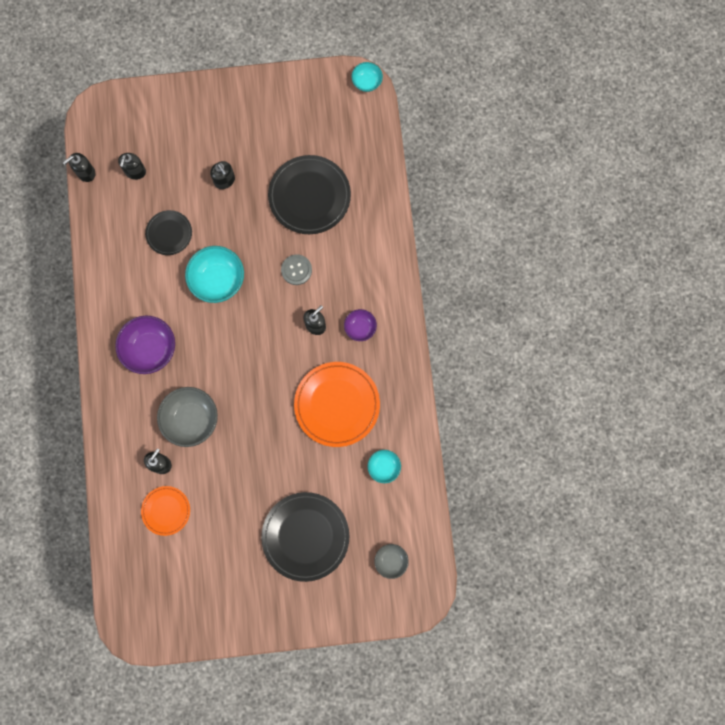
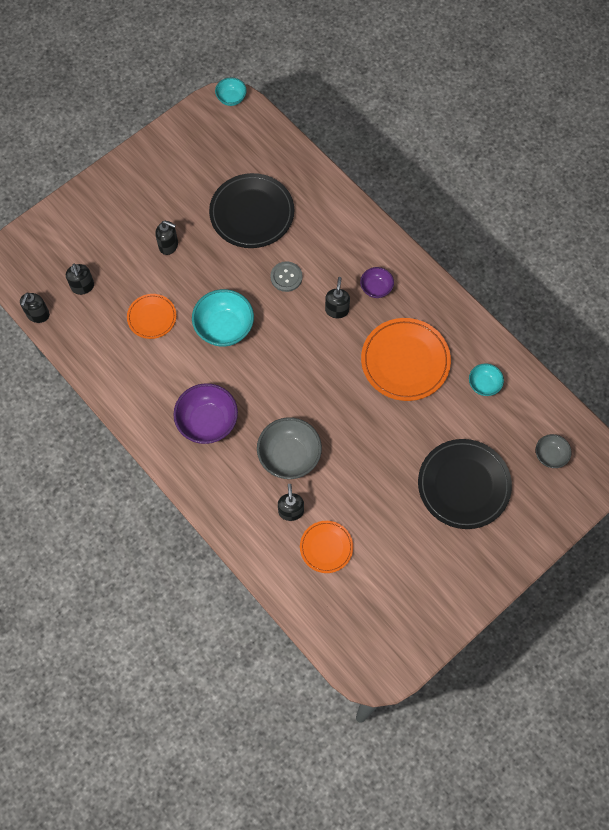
camera: 35 degrees left, 10 degrees down
(169, 233) = (152, 317): black plate -> orange plate

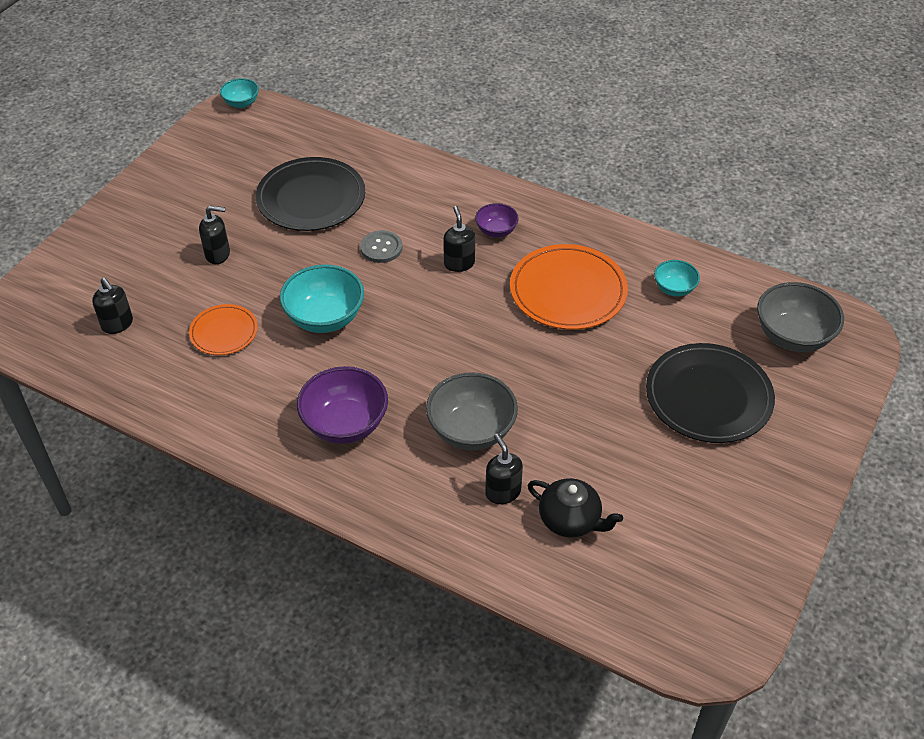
camera: 20 degrees left, 20 degrees down
(38, 315) = (64, 370): black soap dispenser -> none
(326, 547) = (570, 520): orange plate -> black teapot
(550, 455) = (792, 336): grey bowl -> grey bowl, size x1.79

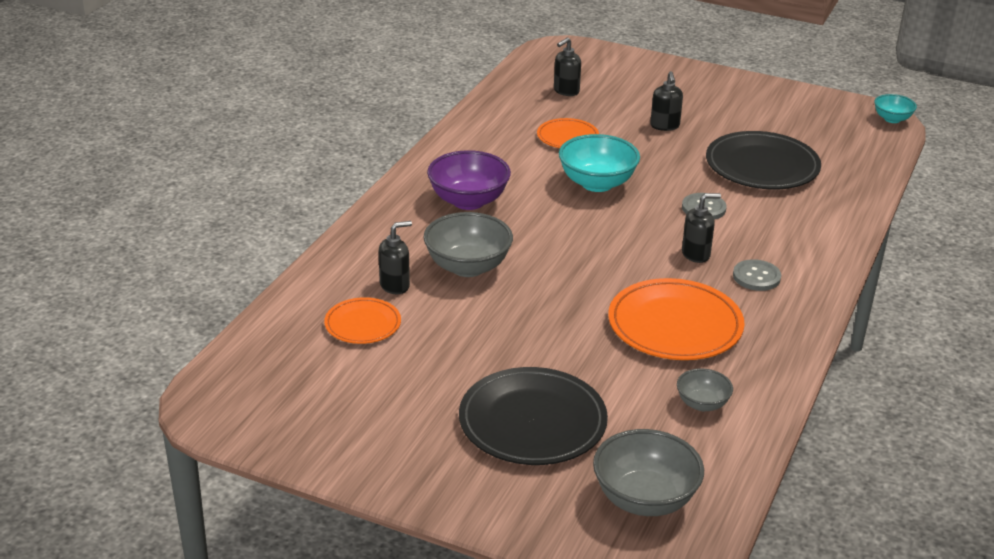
camera: 85 degrees right, 15 degrees down
(496, 231) = (756, 277): purple bowl -> grey button
(570, 520) = (363, 324): black teapot -> orange plate
(674, 289) = (702, 404): turquoise bowl -> grey bowl

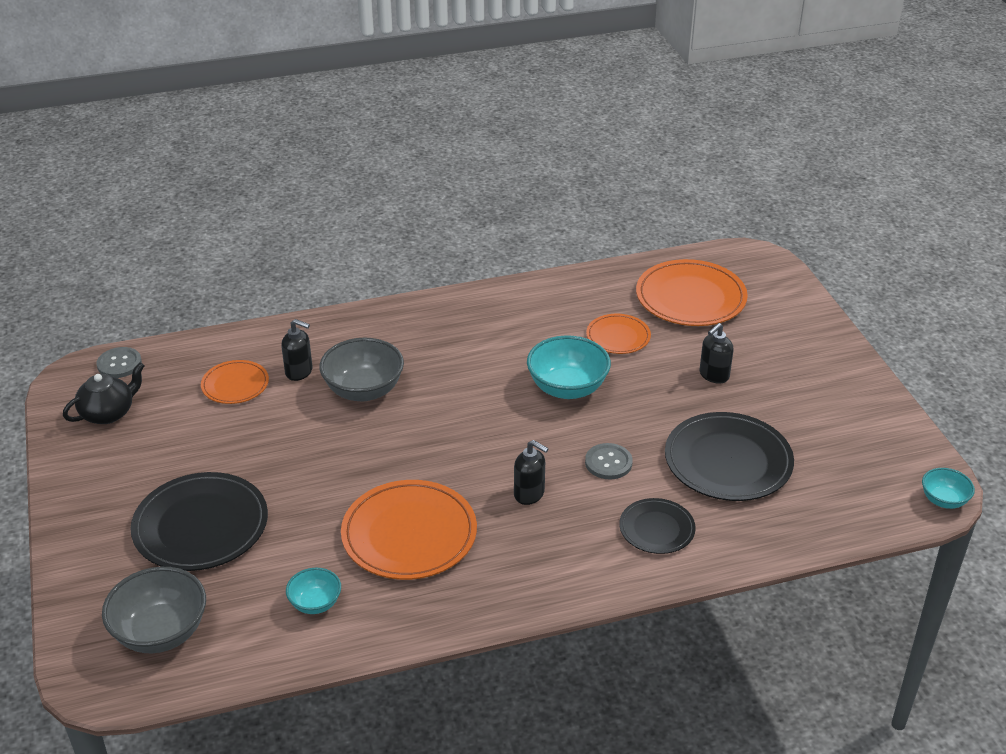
camera: 50 degrees right, 5 degrees up
(297, 409) = (108, 413): none -> black teapot
(468, 201) = (454, 342): purple bowl -> none
(566, 91) = (690, 298): black soap dispenser -> orange plate
(702, 404) = (315, 603): grey bowl -> turquoise bowl
(756, 277) = (538, 545): grey button -> grey button (119, 364)
(797, 224) = (657, 529): none -> black plate

